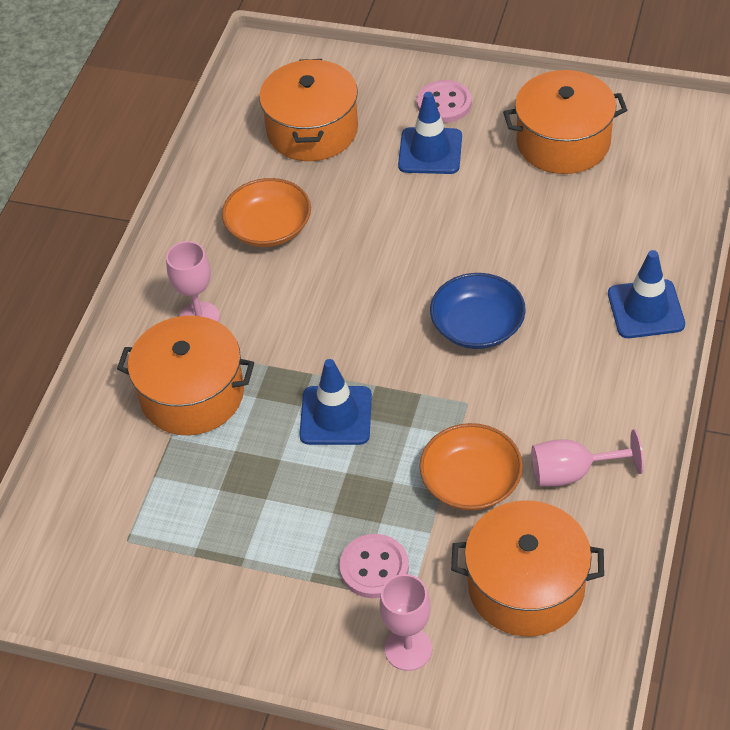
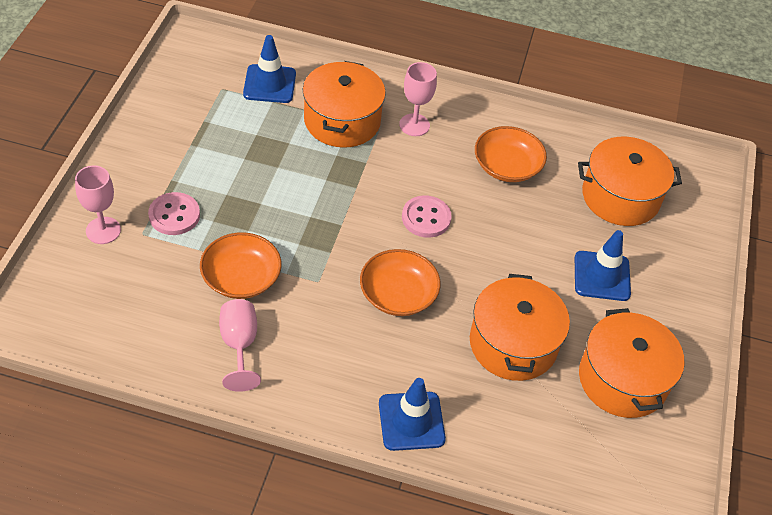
camera: 80 degrees right, 0 degrees up
(336, 416) = (314, 199): blue traffic cone -> blue traffic cone (269, 84)
(444, 103) = (664, 290): pink button -> pink button (426, 218)
(477, 326) = (398, 294): blue bowl -> orange bowl
(526, 586) = (139, 304): orange pot -> orange pot (513, 344)

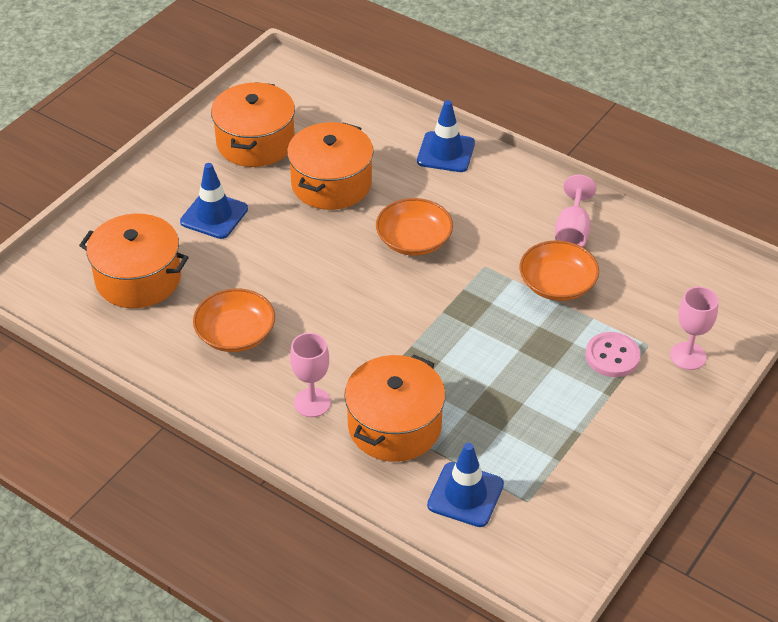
camera: 155 degrees left, 5 degrees down
(426, 218) = (352, 300): pink button -> none

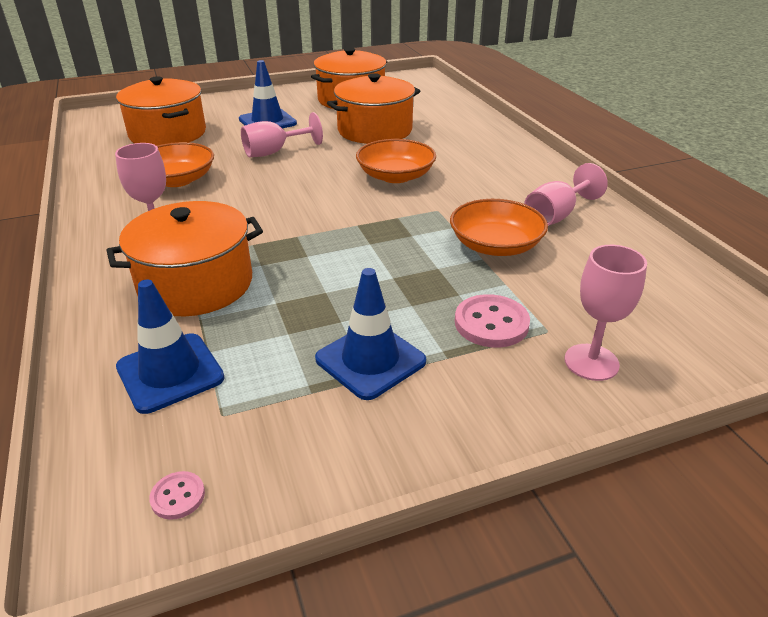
camera: 35 degrees right, 10 degrees down
(276, 257) = (274, 152): none -> pink goblet
(446, 152) = (491, 140): blue traffic cone -> blue traffic cone (370, 360)
(559, 553) = (178, 496): none -> pink button

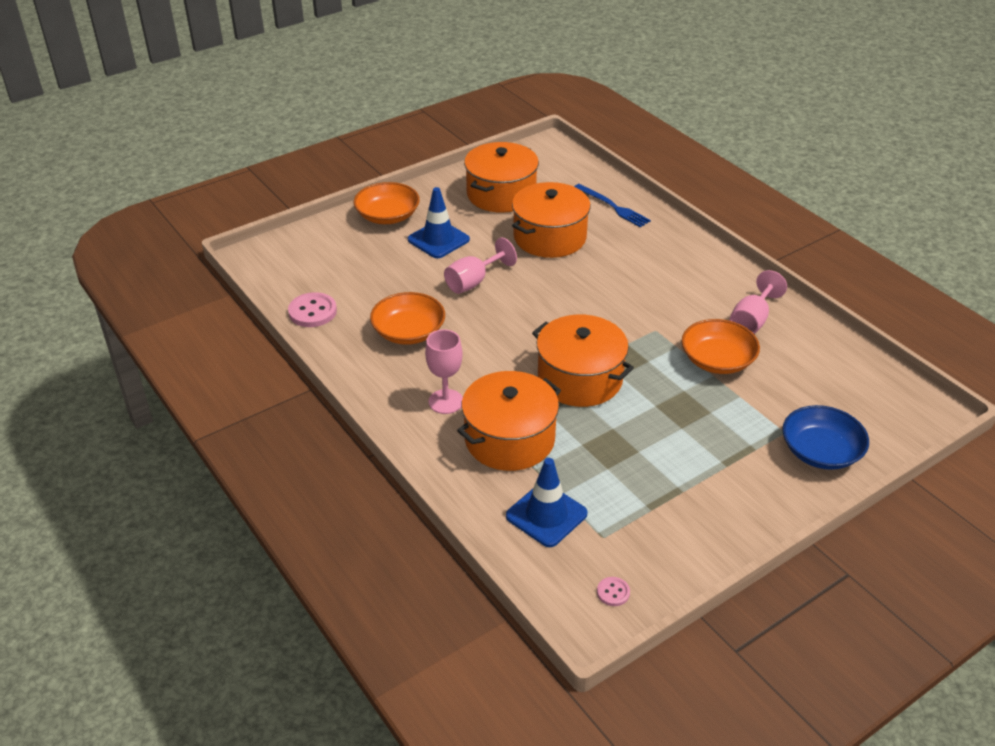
camera: 15 degrees left, 5 degrees up
(168, 133) = (351, 272): orange pot -> orange pot (580, 379)
(370, 360) = (676, 478): blue traffic cone -> none
(395, 176) = (601, 295): orange bowl -> orange bowl (387, 216)
(453, 117) = (613, 207): none -> blue fork
(491, 323) = (744, 433): pink button -> pink button (312, 312)
(591, 362) = (820, 451): pink goblet -> blue bowl

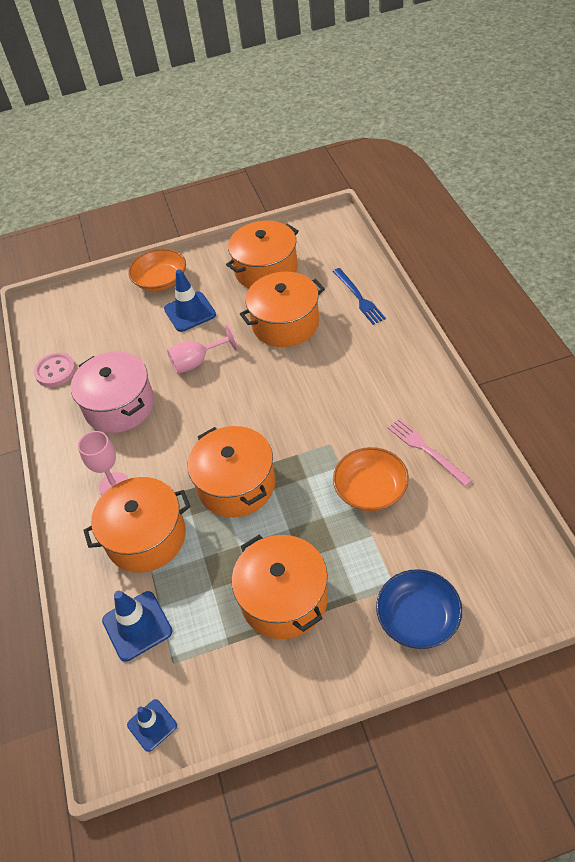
camera: 25 degrees right, 10 degrees up
(408, 332) = (119, 406): orange bowl -> pink pot
(613, 592) = (152, 725): pink button -> blue traffic cone
(685, 462) = (284, 599): none -> orange pot
(752, 320) = (426, 450): pink goblet -> pink fork

